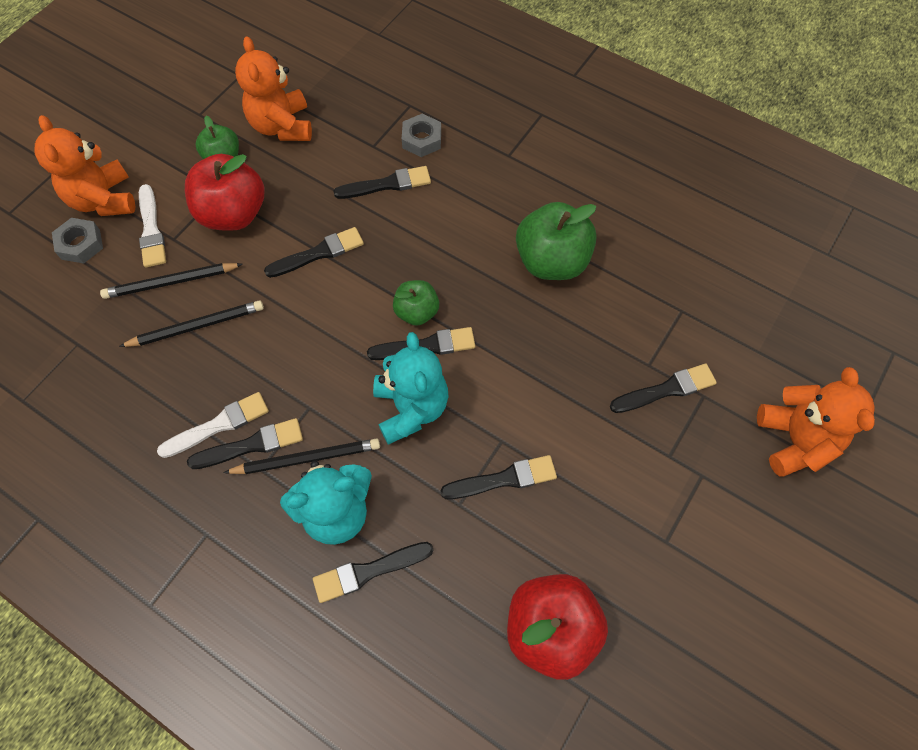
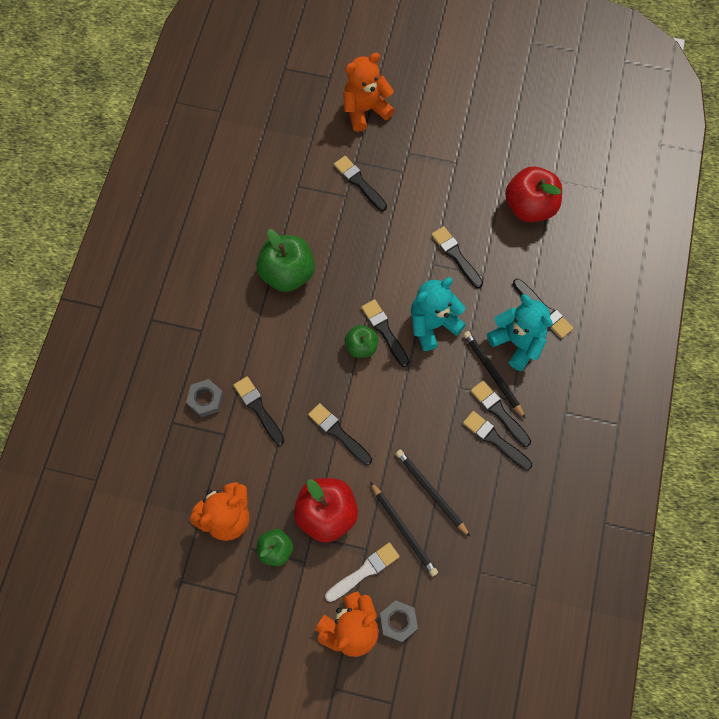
camera: 110 degrees left, 5 degrees up
(219, 425) = (495, 439): white brush -> black brush

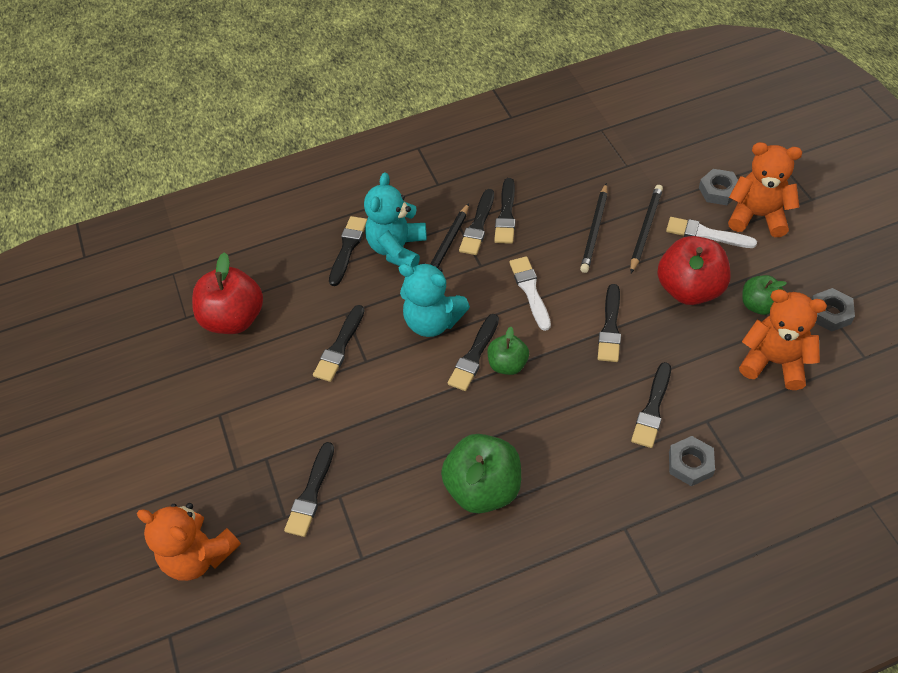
camera: 120 degrees left, 15 degrees down
(230, 593) = (830, 313): none -> grey nut
(410, 404) = (530, 290): none -> white brush

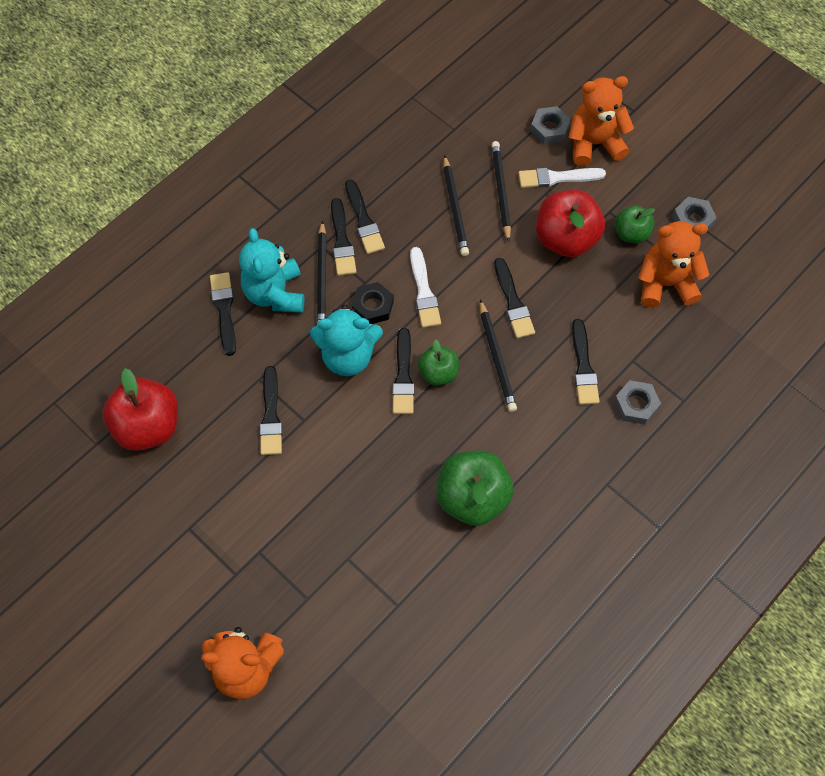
camera: 30 degrees left, 10 degrees up
(311, 493) = (320, 567): black brush -> none
(477, 287) = (373, 306): none -> black nut
(530, 290) = (424, 291): white brush -> white brush turned 150 degrees counterclockwise
(570, 371) = (496, 358): none -> black pencil

